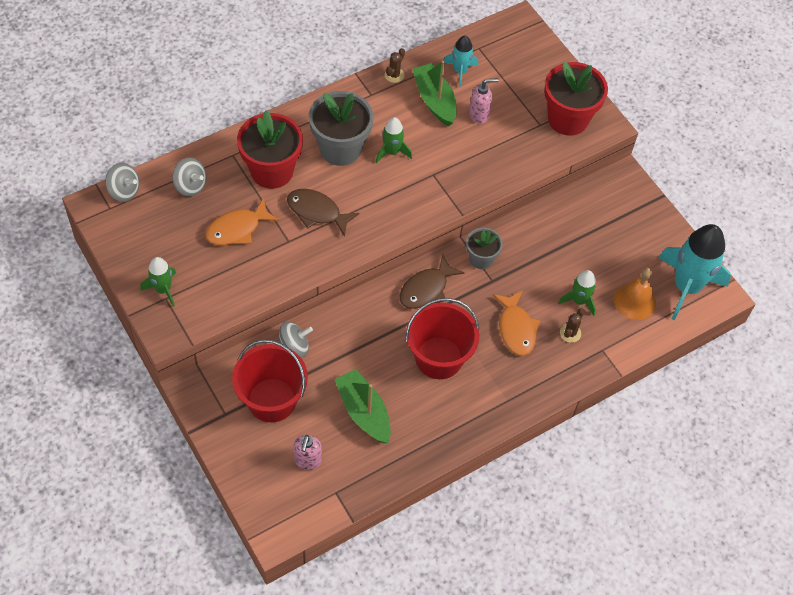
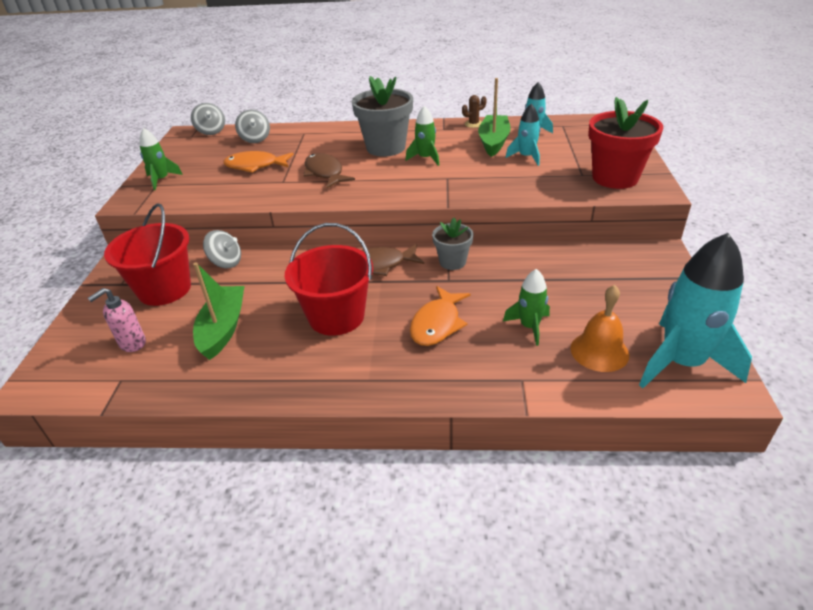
camera: 40 degrees right, 20 degrees down
(272, 171) = (320, 146): red flower pot -> none
(479, 115) = (526, 157): pink soap dispenser -> turquoise rocket
(570, 333) = (495, 350): brown cactus -> none

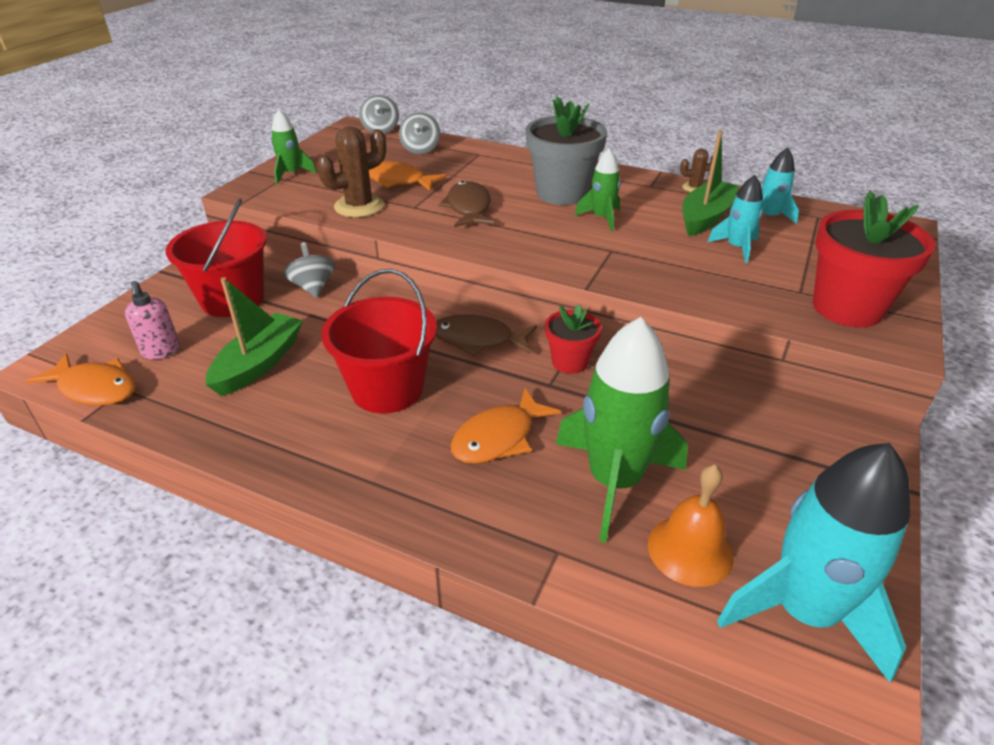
camera: 20 degrees right, 0 degrees up
(94, 387) = (95, 388): none -> orange fish
(132, 343) = (161, 351): pink soap dispenser -> pink soap dispenser turned 90 degrees counterclockwise
(226, 263) = (313, 287): grey spinning top -> grey spinning top turned 150 degrees counterclockwise
(238, 191) = (359, 206): none -> brown cactus
(452, 262) = (570, 362): grey flower pot -> red flower pot
(529, 327) = (614, 481): green rocket -> green rocket, size x1.96

